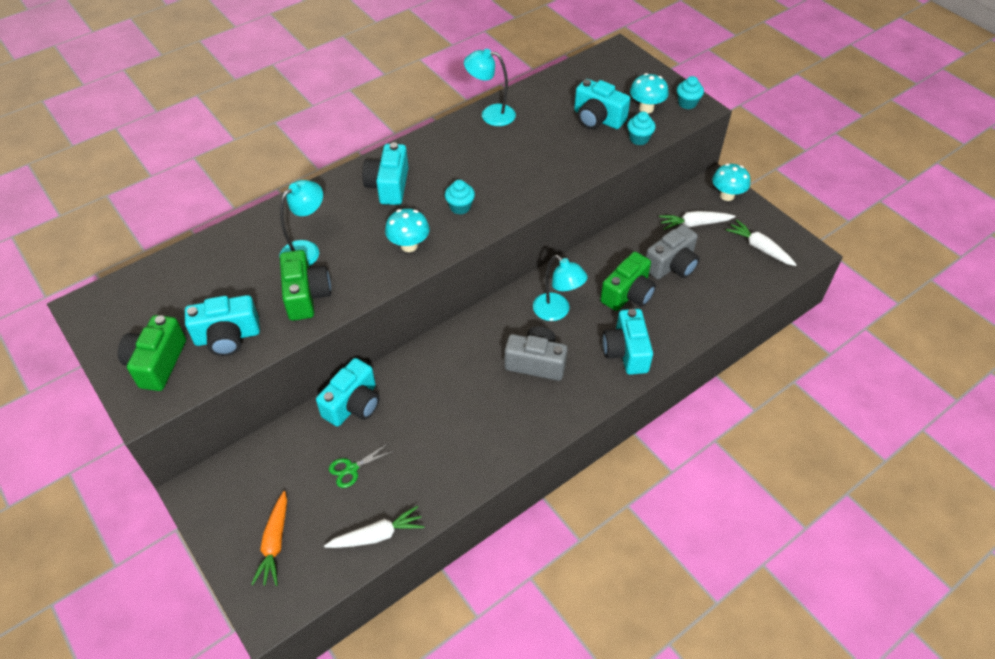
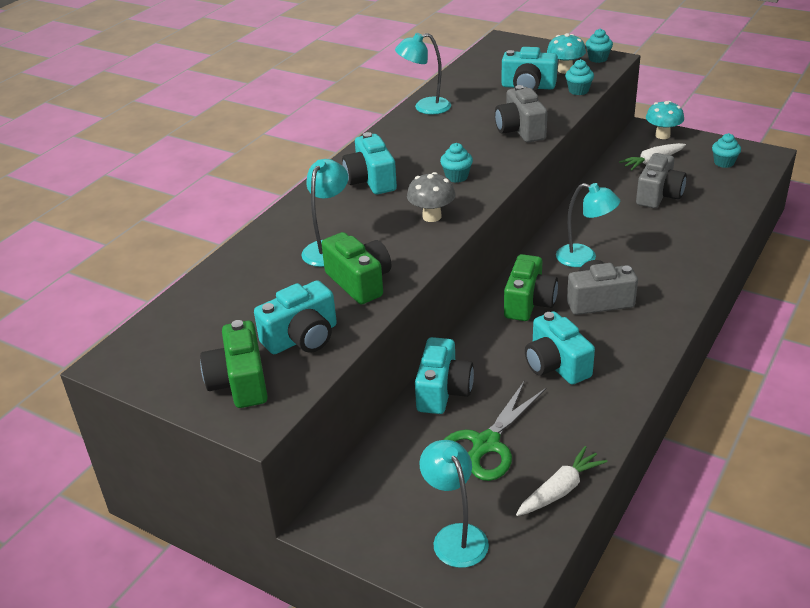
camera: 20 degrees left, 15 degrees down
(275, 542) = (455, 536): orange carrot -> turquoise lamp
(352, 469) = (486, 444): green scissors -> green scissors, size x1.88
(409, 245) = (432, 216): turquoise mushroom -> grey mushroom
(552, 170) = (520, 130): none -> grey camera
(626, 352) = (674, 268): turquoise camera -> turquoise camera (556, 365)
(628, 294) = (638, 226): green camera -> green camera (529, 303)
(760, 248) = (724, 163): white carrot -> turquoise cupcake

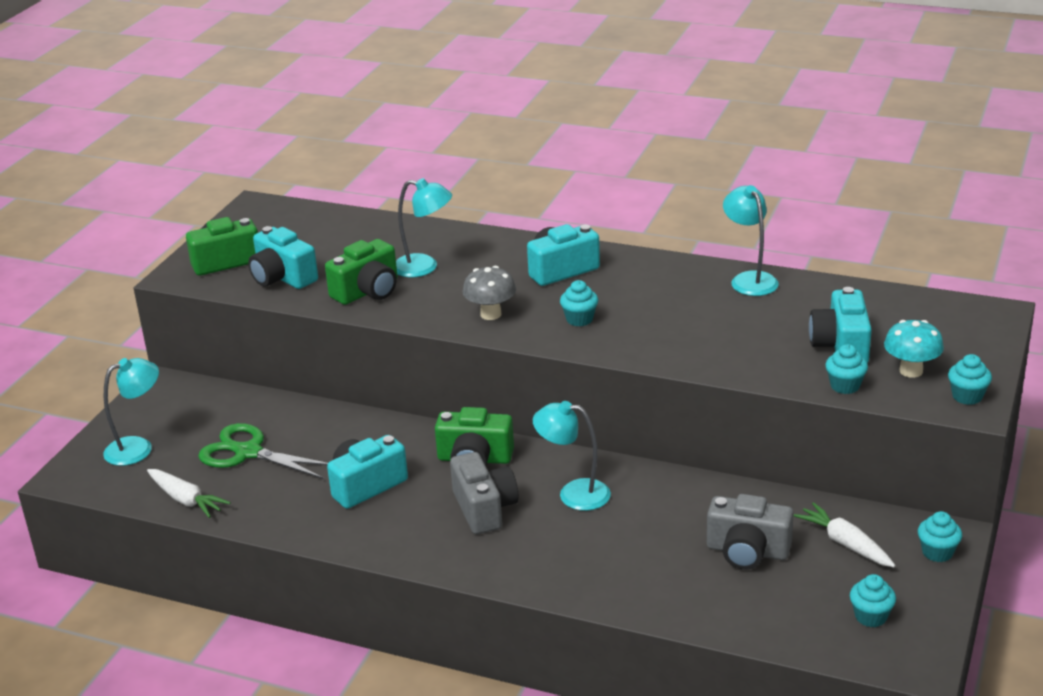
camera: 80 degrees right, 5 degrees down
(443, 391) = (323, 420): turquoise camera -> none
(520, 130) = (708, 350): grey camera -> none
(584, 258) = (573, 493): turquoise lamp -> turquoise lamp turned 90 degrees clockwise
(662, 135) = (937, 552): turquoise mushroom -> turquoise cupcake

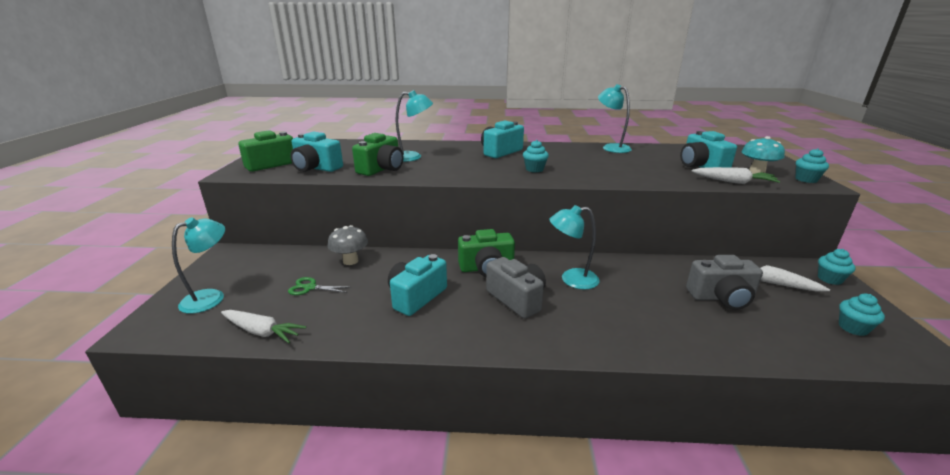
camera: 20 degrees left, 5 degrees down
(248, 452) = (310, 287): green scissors -> green scissors, size x0.53
(491, 314) = (475, 172): grey mushroom -> grey mushroom (350, 261)
(845, 386) = (733, 182): turquoise cupcake -> white carrot

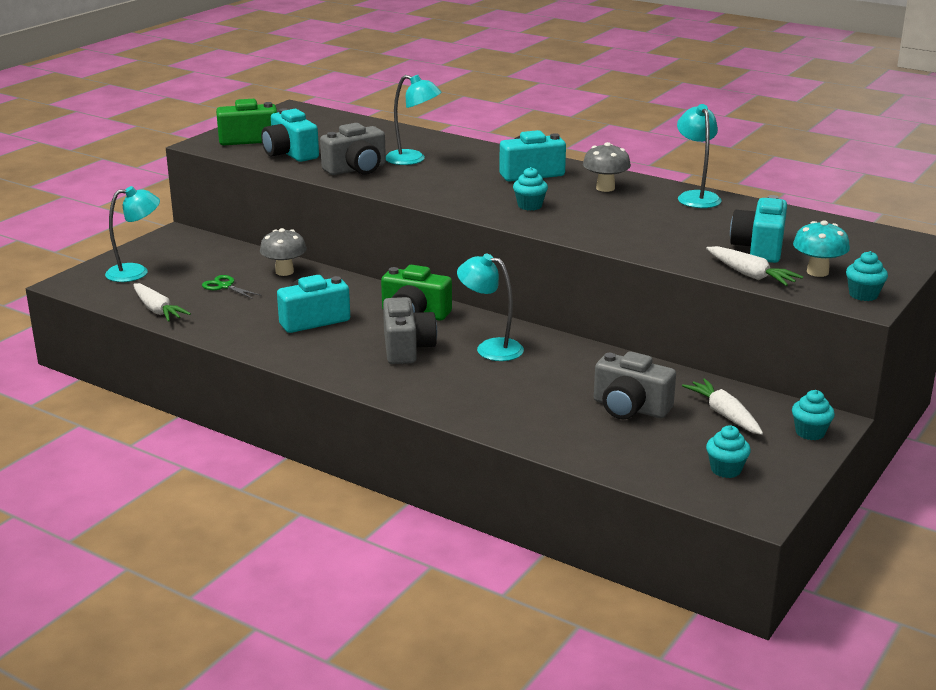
camera: 30 degrees right, 0 degrees up
(382, 169) = (356, 169): green camera -> grey camera
(557, 152) = (605, 188): none -> grey mushroom

